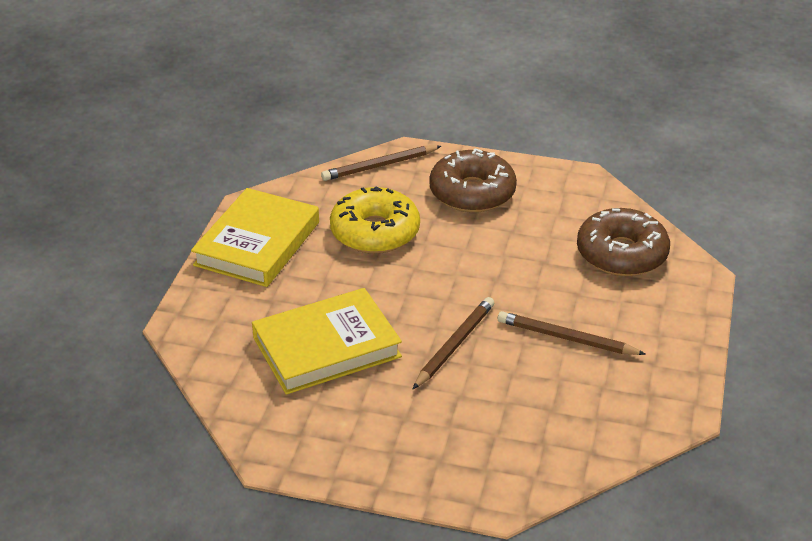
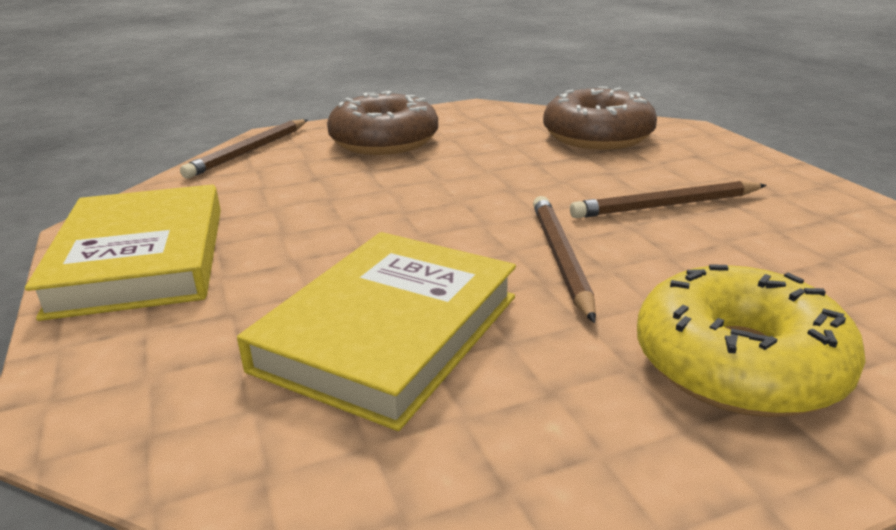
camera: 35 degrees left, 10 degrees down
(375, 232) = (309, 198): yellow donut -> yellow donut (738, 364)

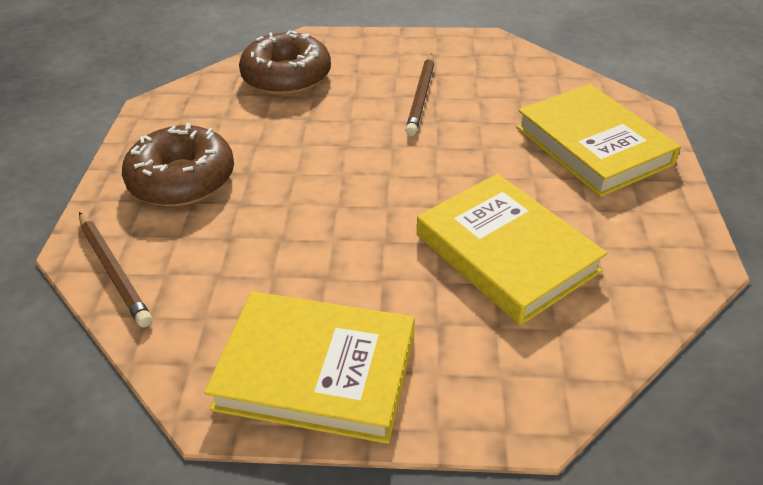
camera: 65 degrees left, 15 degrees up
(561, 258) = (459, 159): brown pencil -> none
(738, 364) = (592, 145): yellow donut -> yellow book

